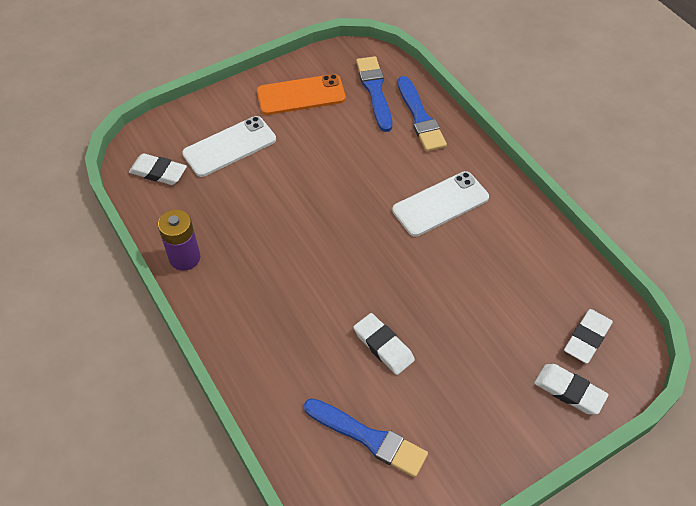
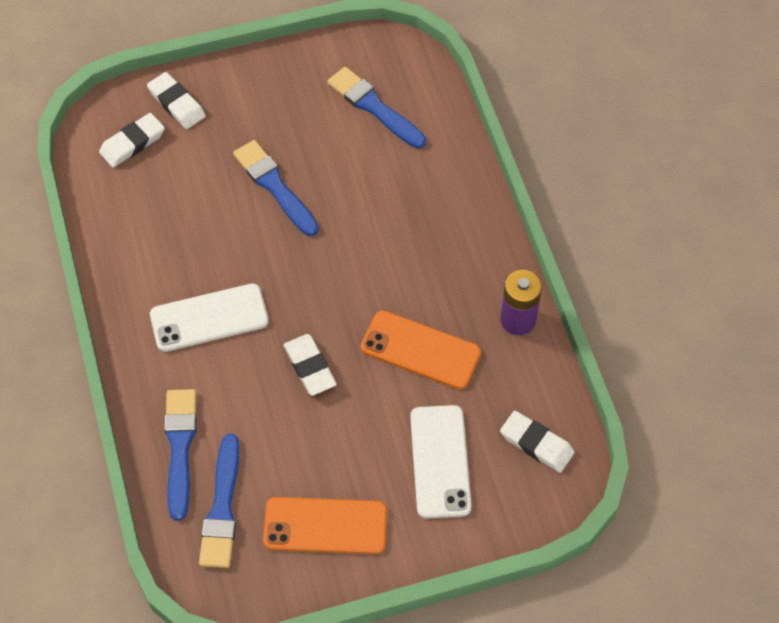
camera: 165 degrees left, 5 degrees up
(229, 146) = (440, 461): white phone -> white phone turned 75 degrees counterclockwise
(262, 217) = (420, 350): none -> orange phone
(383, 346) = (332, 180): white eraser -> white eraser (310, 367)
(435, 327) = (274, 186): none -> blue brush

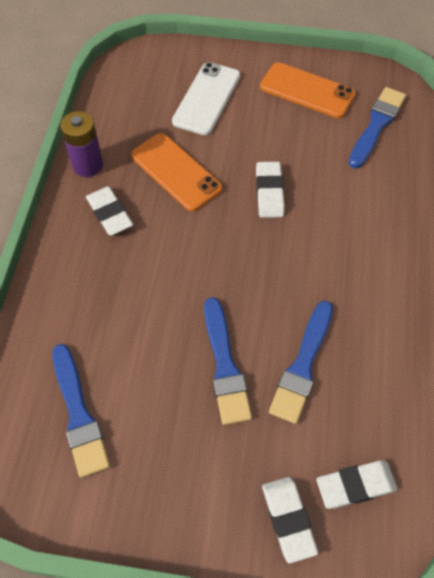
camera: 155 degrees left, 0 degrees up
(180, 447) = (396, 174): blue brush -> blue brush (302, 365)
(209, 318) = (338, 262): white phone -> none
(536, 444) = (134, 85): white eraser -> white eraser (109, 213)

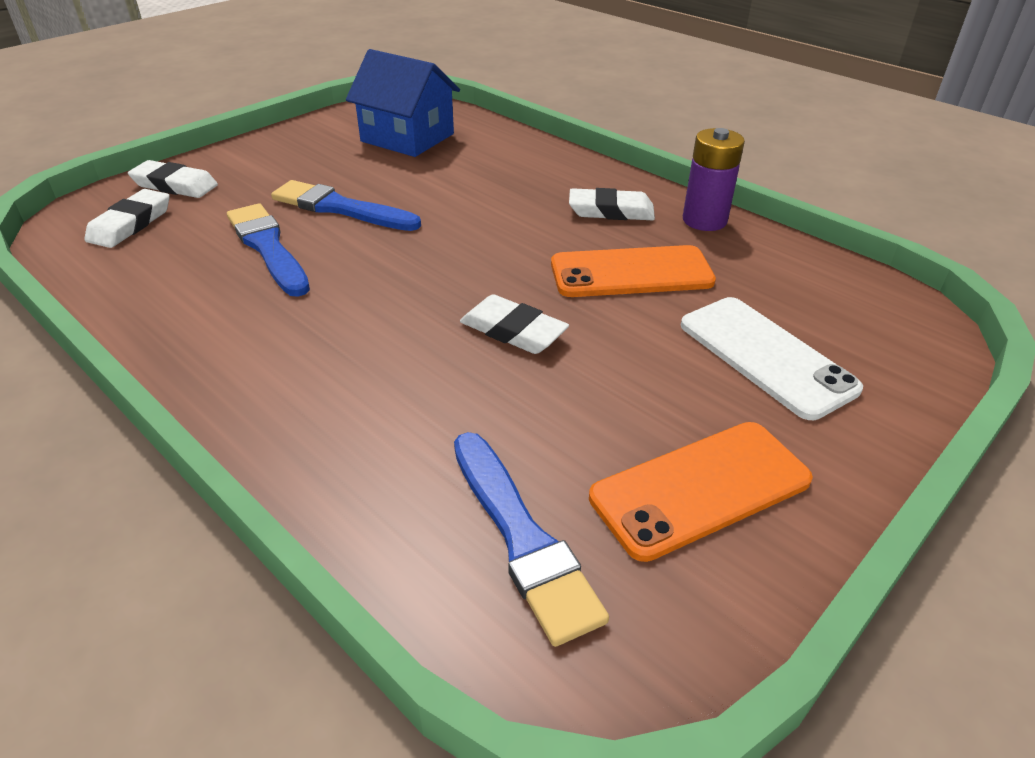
camera: 125 degrees right, 20 degrees down
(79, 414) = (407, 138): blue brush -> blue house

